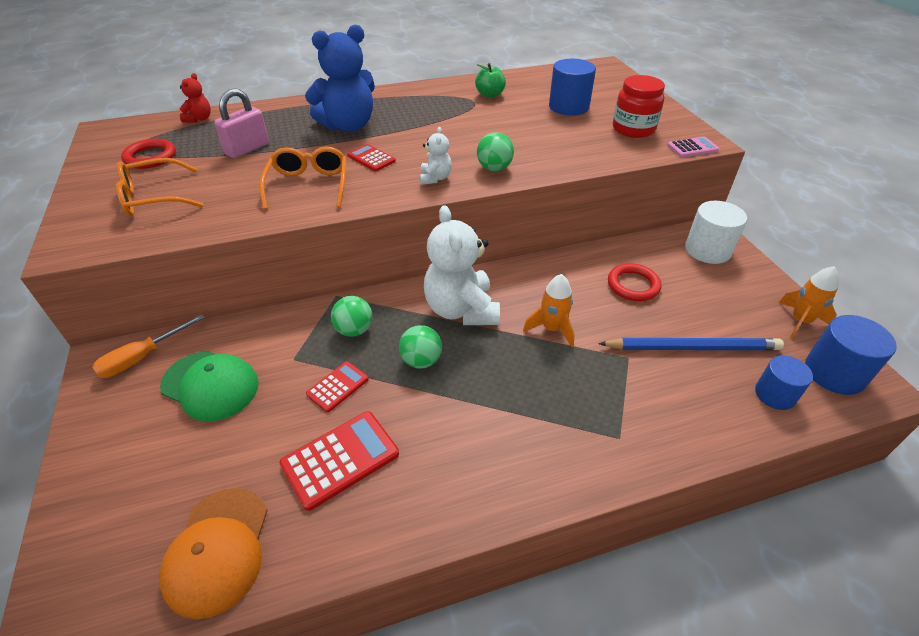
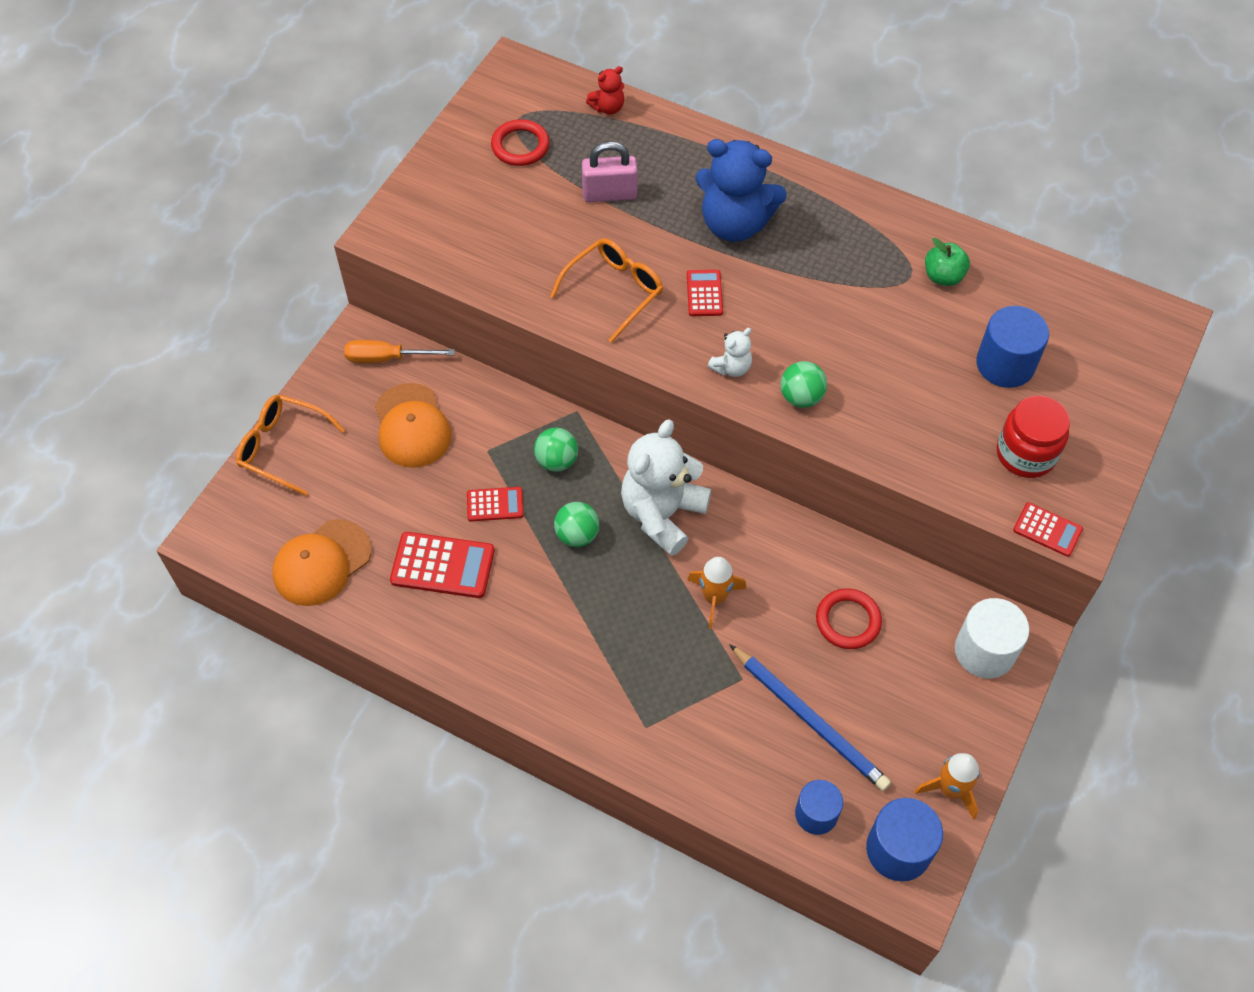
camera: 45 degrees right, 15 degrees up
(155, 198) = (482, 213): orange glasses -> orange glasses (283, 448)
(210, 385) = (412, 426): green cap -> orange cap
(692, 148) = (1047, 530): pink calculator -> red calculator

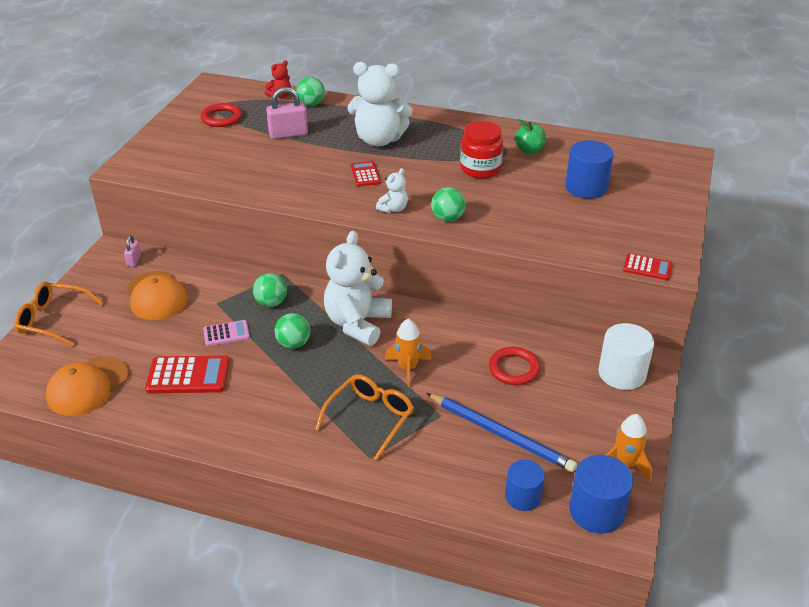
camera: 10 degrees left, 20 degrees down
(387, 358) = (134, 260): orange screwdriver -> pink padlock
(495, 504) = (226, 333): red calculator -> pink calculator
(613, 292) = (299, 180): orange glasses -> orange glasses (369, 418)
(650, 132) = (311, 104): none -> green ball
(734, 224) = (379, 140): blue teddy bear -> white teddy bear
(1025, 454) = (617, 230): red jar -> red jar (480, 169)

